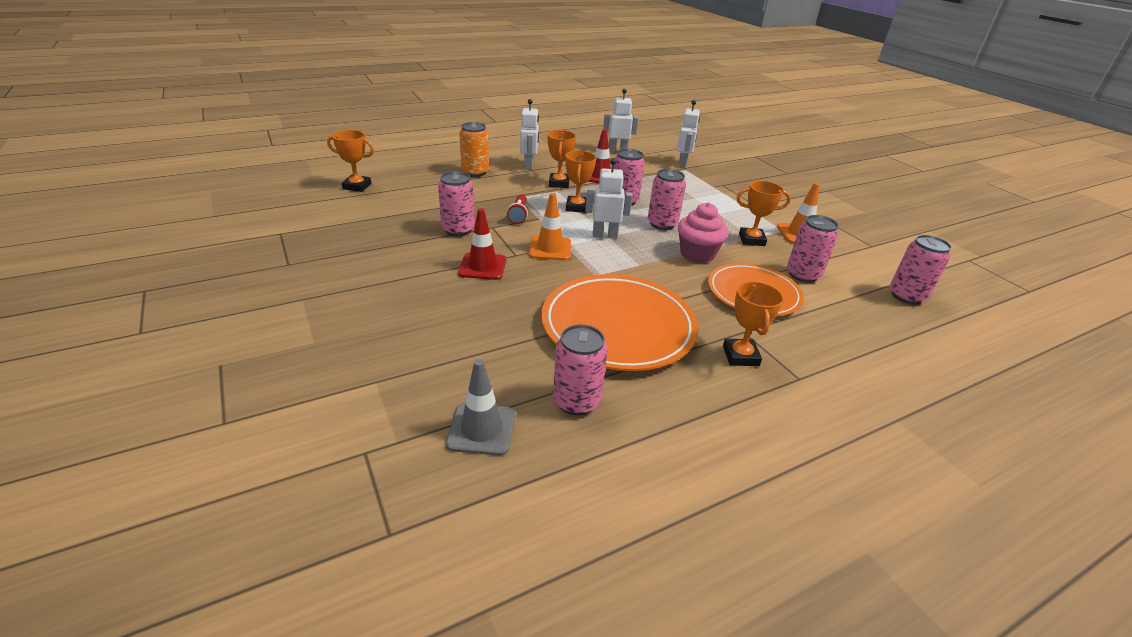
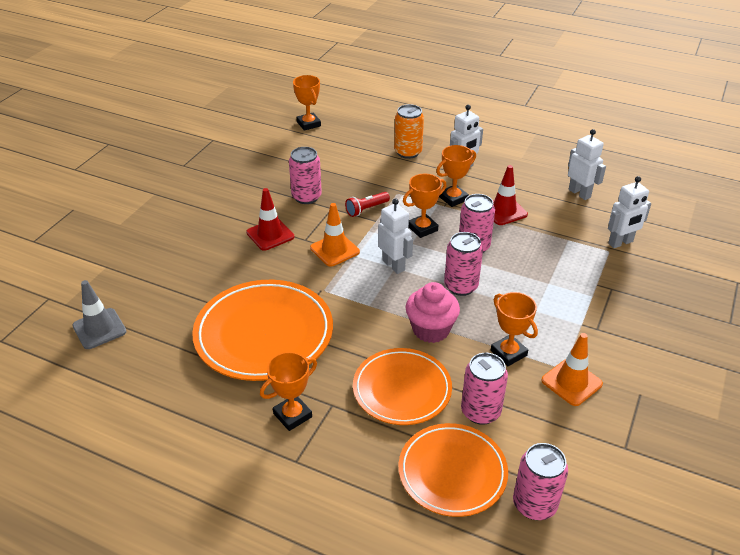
camera: 55 degrees right, 5 degrees up
(576, 401) = (159, 354): pink can -> none
(858, 312) = (452, 472): none -> orange plate

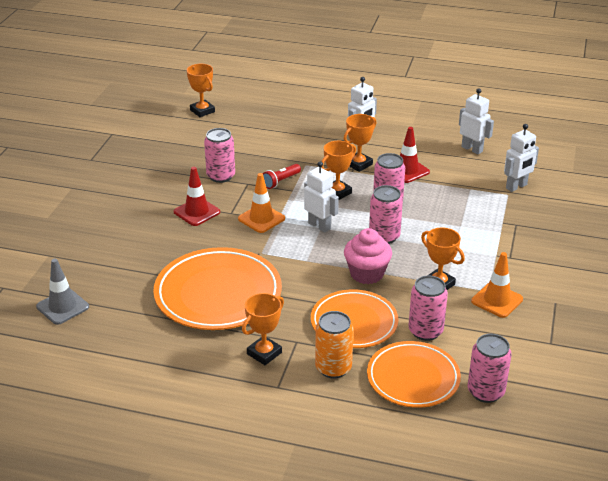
camera: 10 degrees left, 5 degrees down
(408, 152) = (305, 128): orange can -> orange can (333, 368)

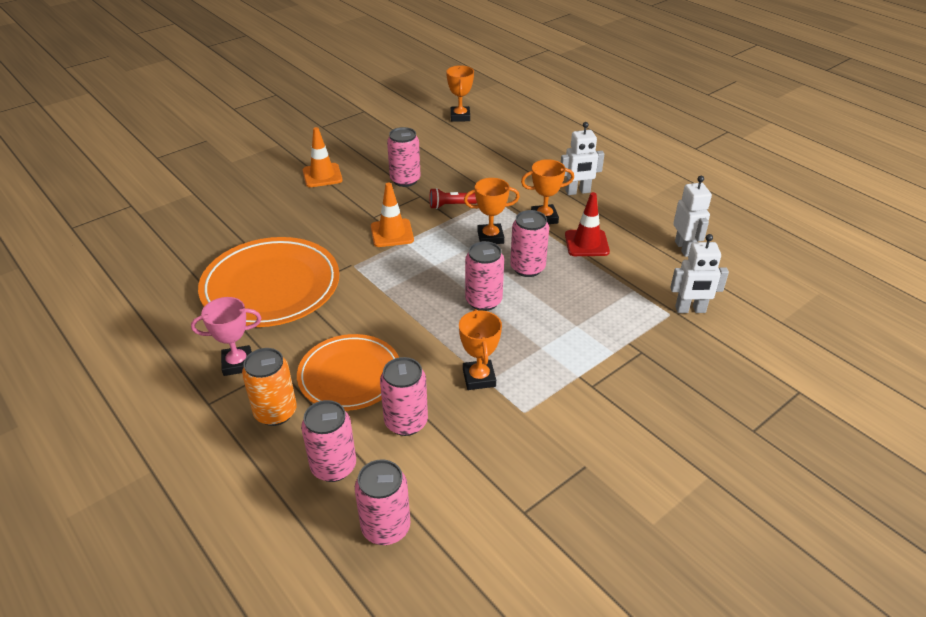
camera: 35 degrees right, 5 degrees up
(62, 307) = (147, 241): grey traffic cone -> none
(197, 212) = (346, 204): red traffic cone -> none
(264, 353) = (237, 364): orange trophy -> pink trophy
(319, 226) = (435, 263): white robot -> none
(366, 274) = (421, 331): pink cupcake -> none
(413, 378) = (333, 467): orange plate -> pink can
(497, 300) = (520, 428): orange traffic cone -> orange traffic cone (322, 175)

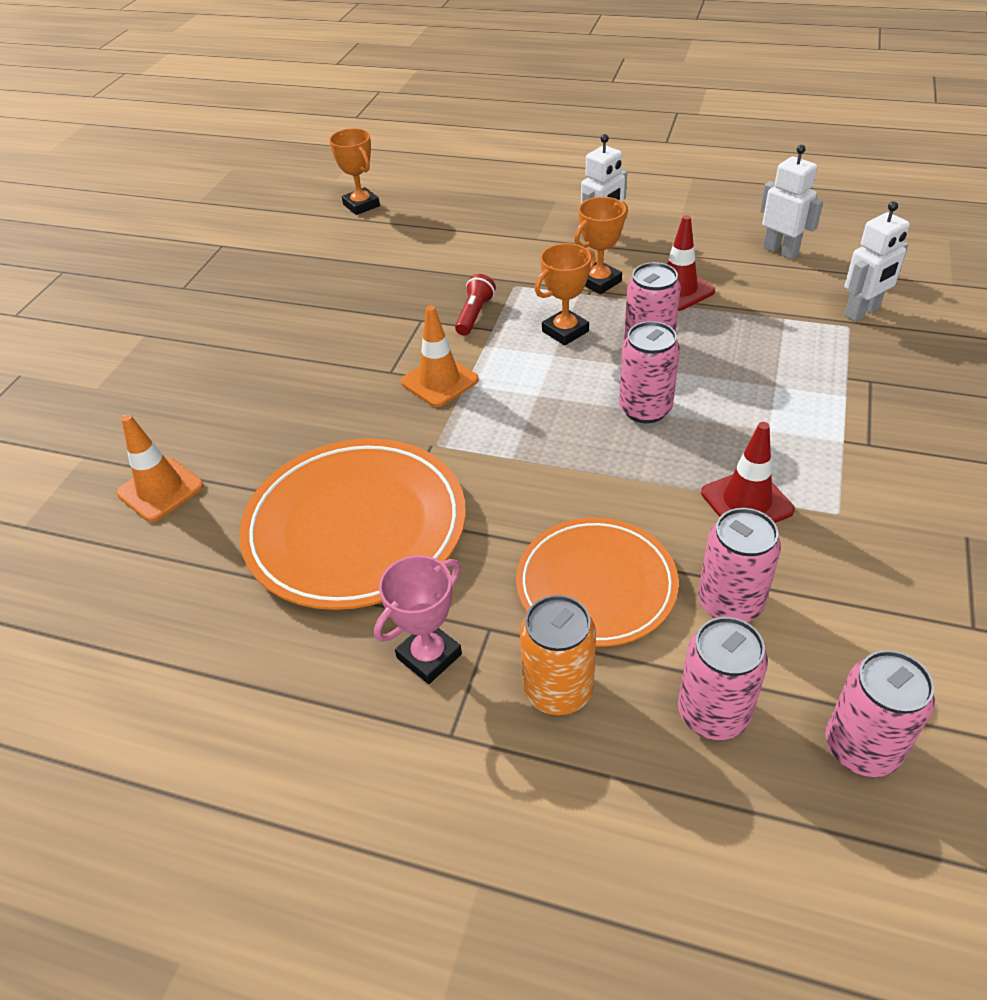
camera: 30 degrees left, 5 degrees up
(322, 175) = (259, 350): orange traffic cone -> orange traffic cone (160, 490)
(405, 180) = (380, 309): pink can -> none
(451, 205) = (474, 315): red flashlight -> red flashlight turned 150 degrees clockwise
(479, 378) = (746, 501): orange trophy -> red traffic cone

